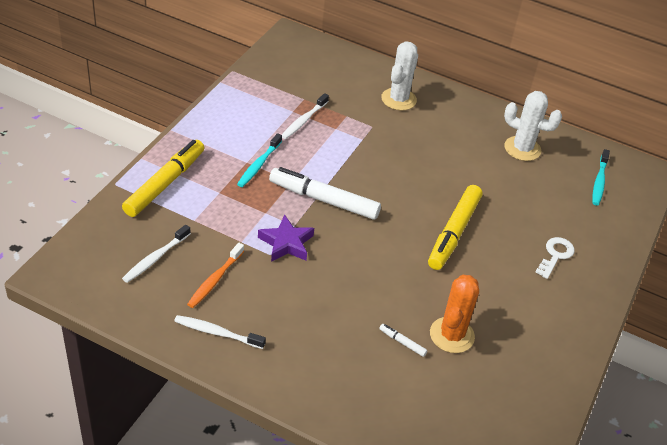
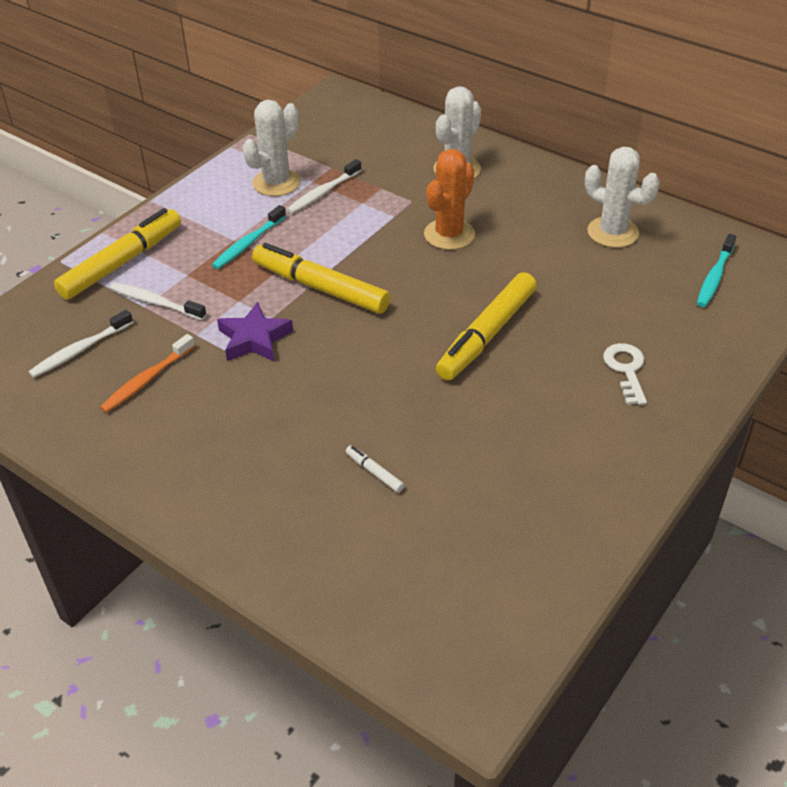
camera: 15 degrees right, 0 degrees up
(217, 333) = (128, 445): white toothbrush -> white toothbrush (155, 302)
(265, 113) = (276, 183): none -> white cactus
(324, 199) = (320, 287): white marker -> yellow marker
(452, 335) = (447, 467): orange cactus -> orange cactus (449, 234)
(555, 255) = (626, 369): white key -> white key turned 45 degrees counterclockwise

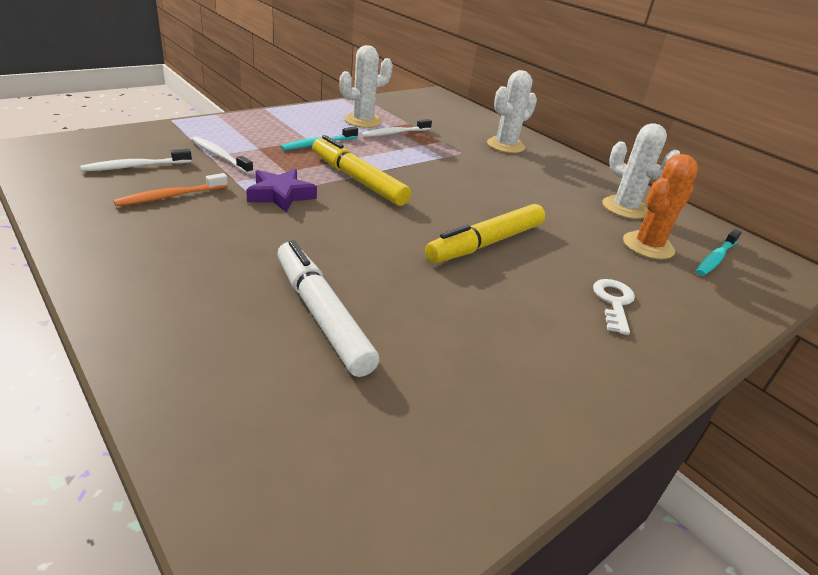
camera: 10 degrees right, 10 degrees down
(122, 262) = (215, 131): yellow marker -> none
(374, 472) = (322, 315): white marker -> white marker, size x2.45
(449, 234) = (482, 176): orange cactus -> orange cactus (648, 246)

